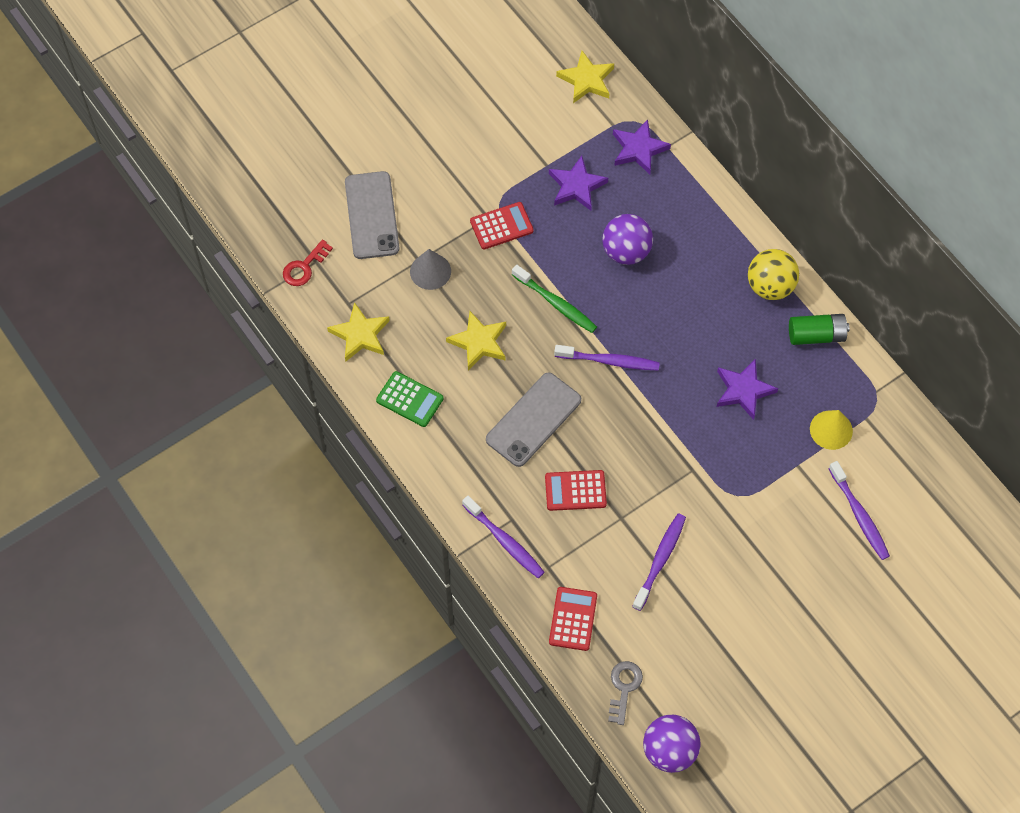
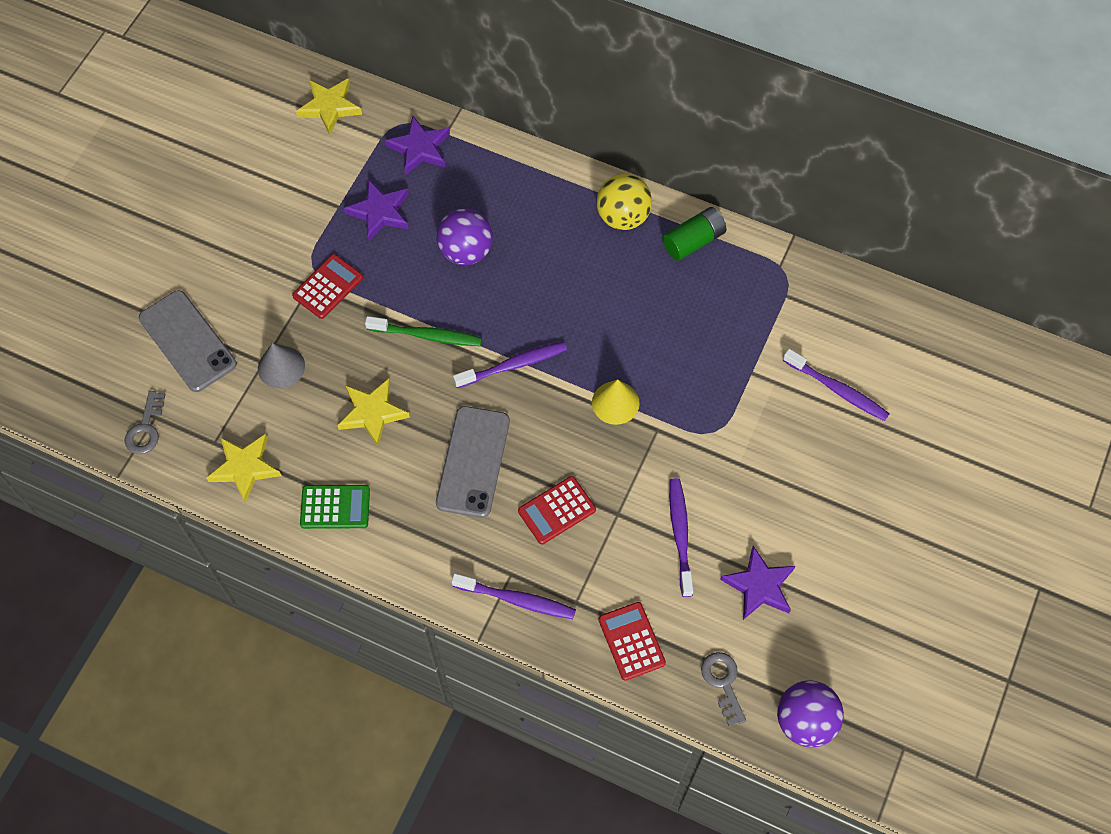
camera: 30 degrees left, 0 degrees up
(304, 267) = (145, 428): red key -> grey key
(743, 390) = (658, 327): purple star -> purple star (759, 586)
(831, 430) = (761, 323): yellow cone -> yellow cone (615, 402)

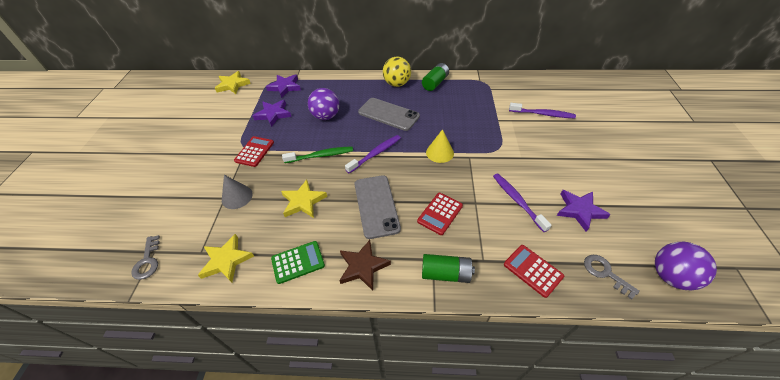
camera: 20 degrees left, 15 degrees down
(187, 341) = (171, 203): grey phone -> grey phone (388, 114)
(416, 547) = (363, 266): none -> brown star
(517, 599) = (445, 273): purple toothbrush -> green battery

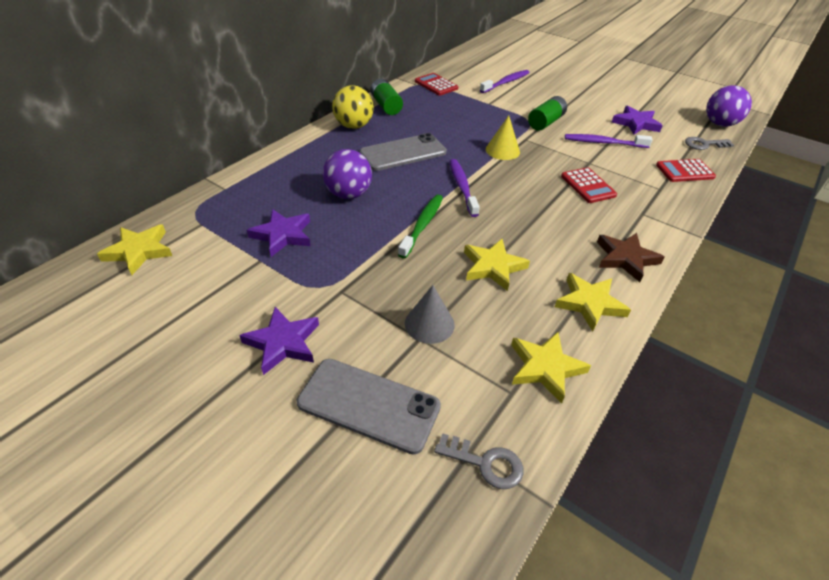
camera: 60 degrees left, 5 degrees down
(254, 151) = (348, 278): red calculator -> red calculator (436, 85)
(285, 87) = (230, 204): purple star -> purple star (283, 343)
(298, 262) = (589, 303): green calculator -> yellow star
(376, 206) = (546, 218): grey phone -> grey phone (368, 405)
(445, 273) = (663, 213): green battery -> green battery (545, 122)

